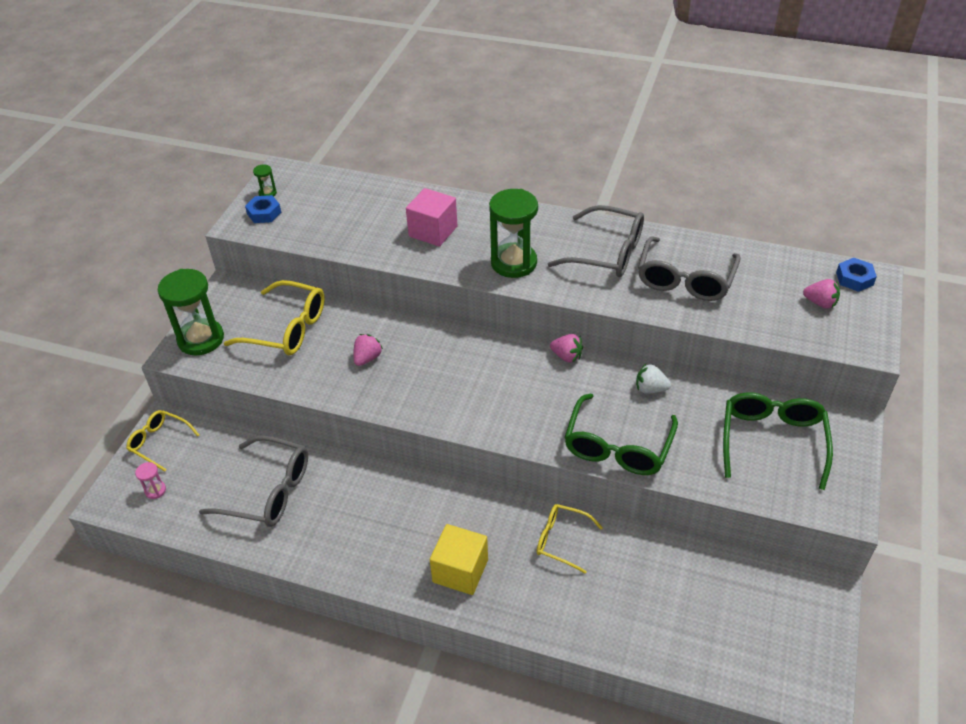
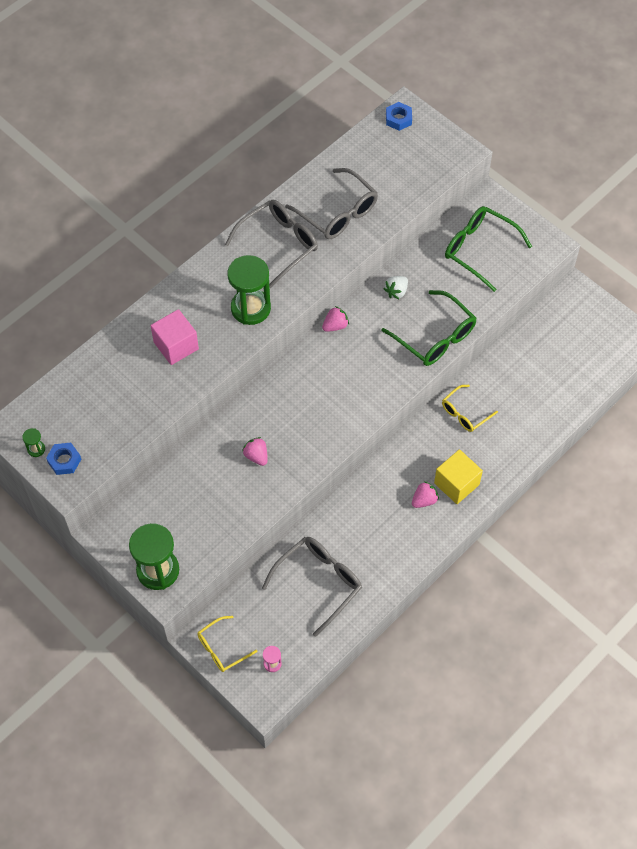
camera: 65 degrees left, 15 degrees up
(287, 329) = (186, 502): yellow glasses -> none
(820, 303) = (409, 152): pink strawberry -> pink strawberry (424, 500)

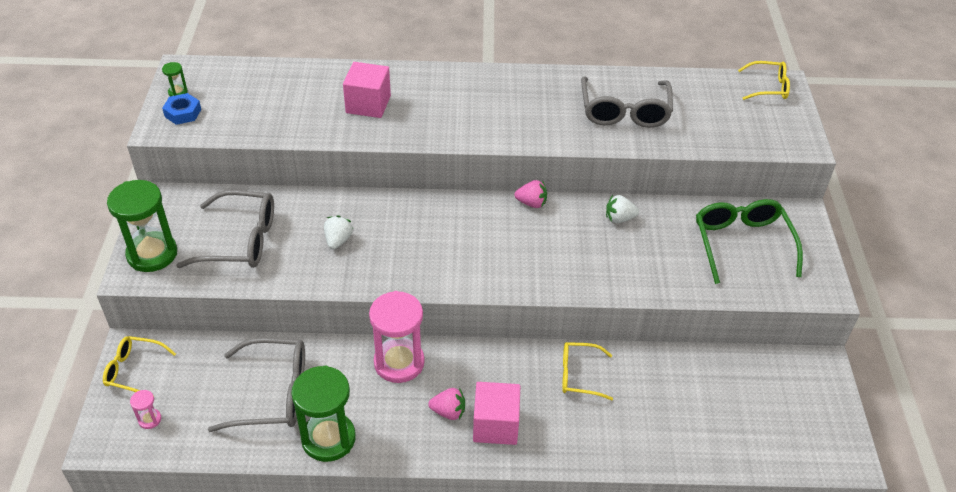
camera: 45 degrees right, 15 degrees down
(250, 308) = (460, 122): green hourglass -> green hourglass (328, 438)
(256, 456) = (338, 240): pink strawberry -> white strawberry
(278, 244) = (544, 98): grey glasses -> grey glasses (240, 240)
(363, 498) = (399, 362): none -> pink hourglass
(398, 119) = (768, 87): blue nut -> yellow glasses
(435, 337) = (610, 276): green glasses -> none
(456, 484) = (495, 425): yellow cube -> pink cube

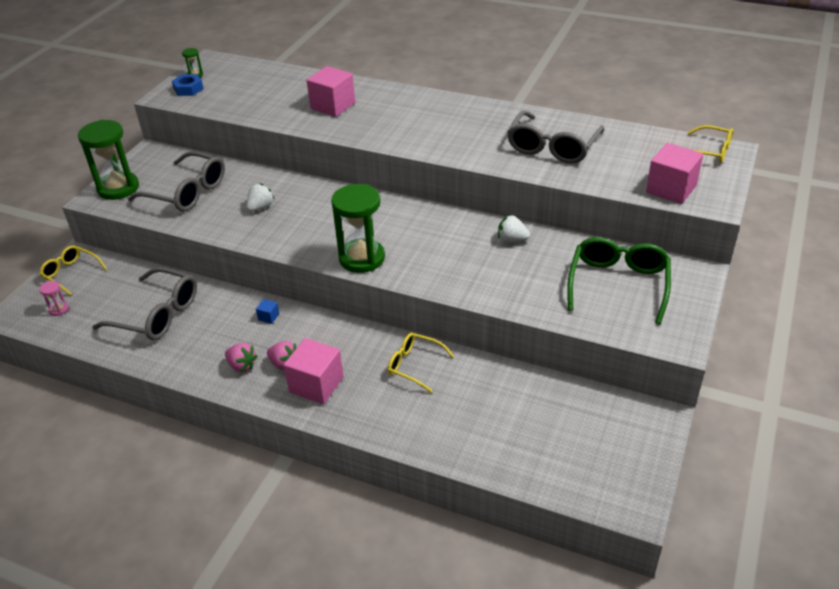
camera: 25 degrees right, 5 degrees down
(328, 438) = (176, 358): green hourglass -> green hourglass (362, 258)
(399, 362) = (268, 317): pink hourglass -> blue cube
(531, 203) = (440, 212): pink strawberry -> pink strawberry (242, 365)
(758, 137) = (671, 189): none -> pink cube

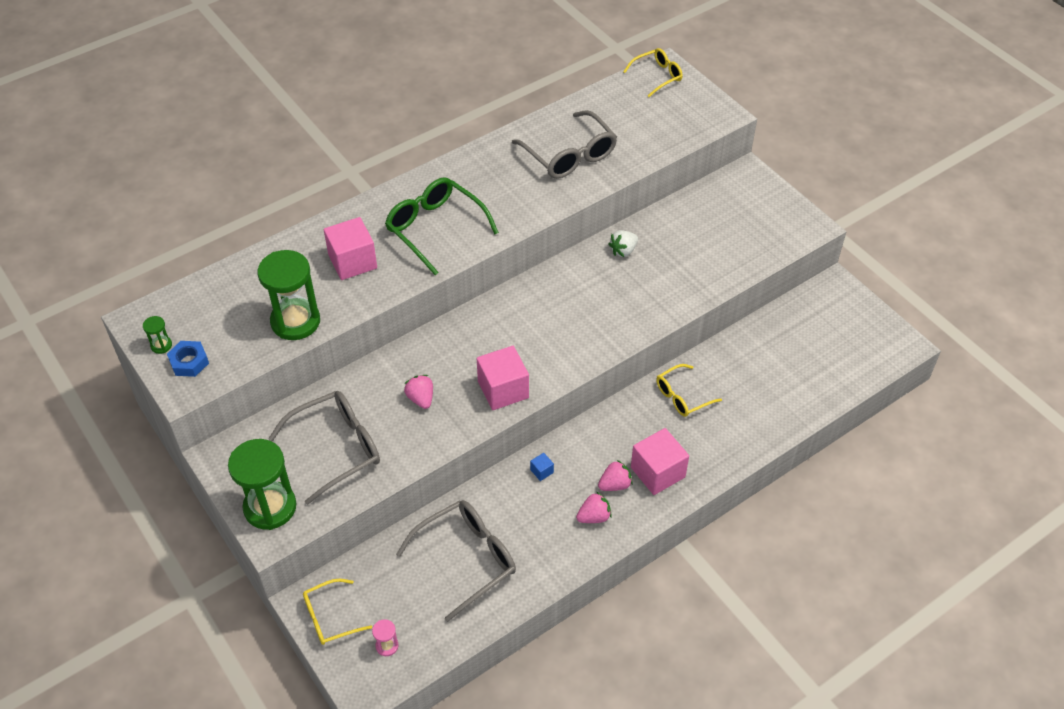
camera: 60 degrees left, 10 degrees up
(260, 207) = (421, 399): white strawberry -> pink strawberry
(362, 258) = (567, 358): green hourglass -> green hourglass (295, 321)
(618, 284) = (727, 221): green glasses -> green glasses (435, 229)
(671, 189) = (686, 125): pink cube -> pink cube (503, 390)

